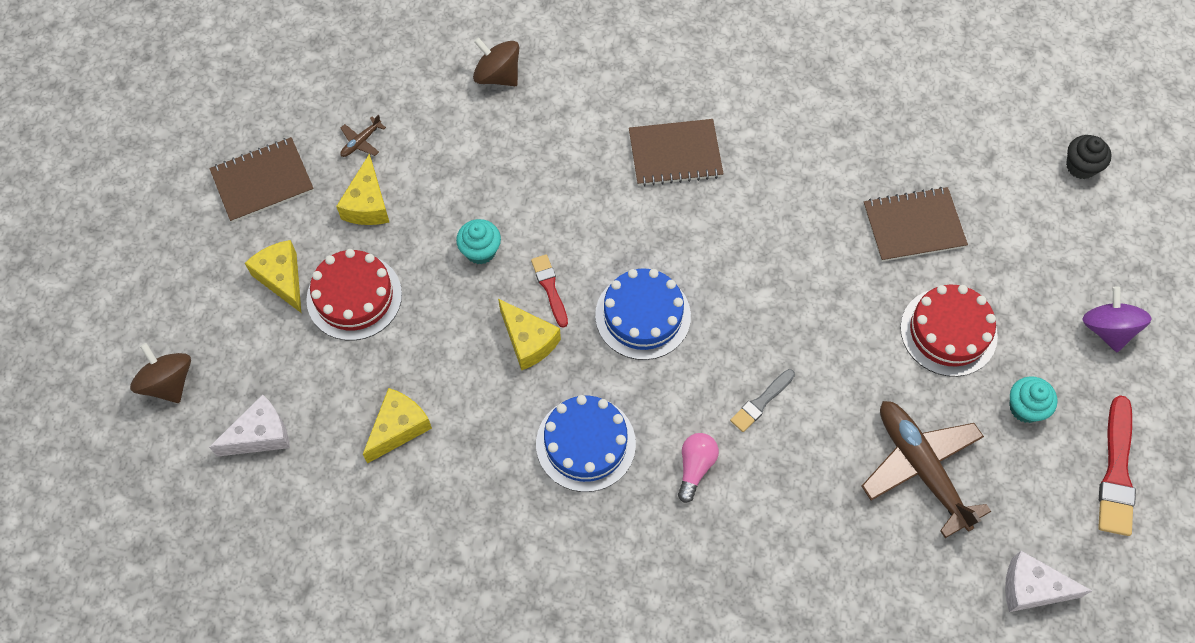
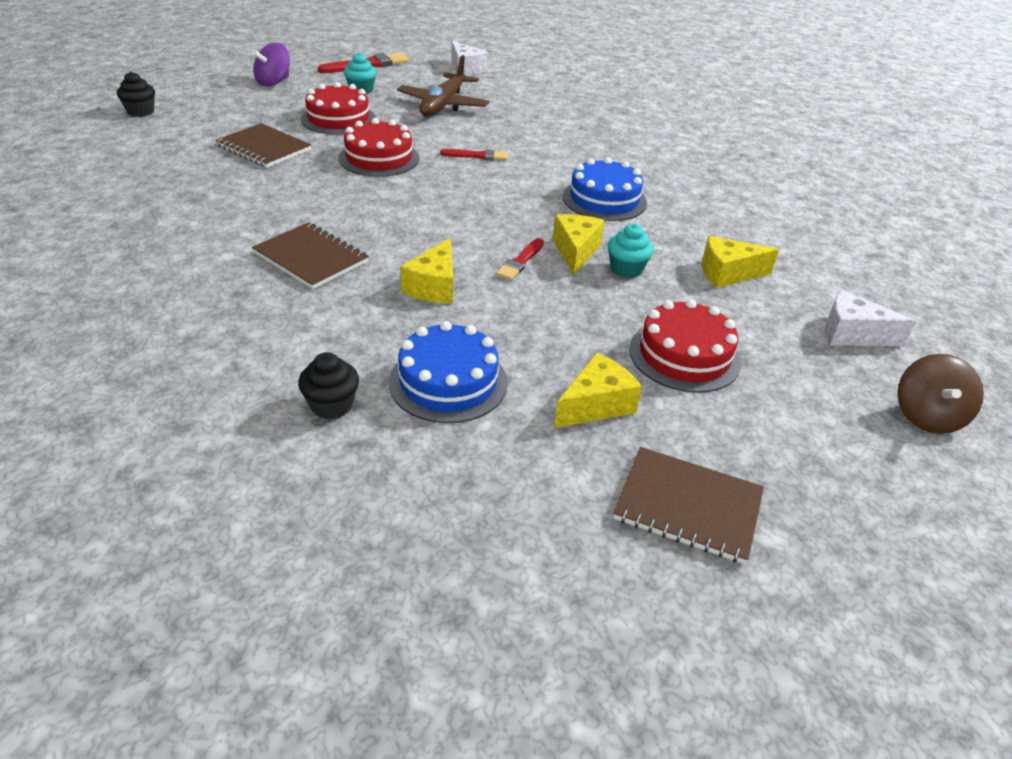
camera: 135 degrees left, 25 degrees down
(282, 278) = (743, 412): yellow cheese -> yellow cheese (434, 286)
(361, 141) = (538, 458): brown plane -> none
(480, 251) = (540, 310): turquoise cupcake -> turquoise cupcake (626, 269)
(497, 75) = (331, 405): brown spinning top -> black cupcake
(643, 315) = (481, 215): blue cake -> blue cake (448, 382)
(695, 467) = (554, 161): pink light bulb -> none
(761, 402) = (477, 156): grey brush -> red brush
(821, 309) = (379, 158): none -> red cake

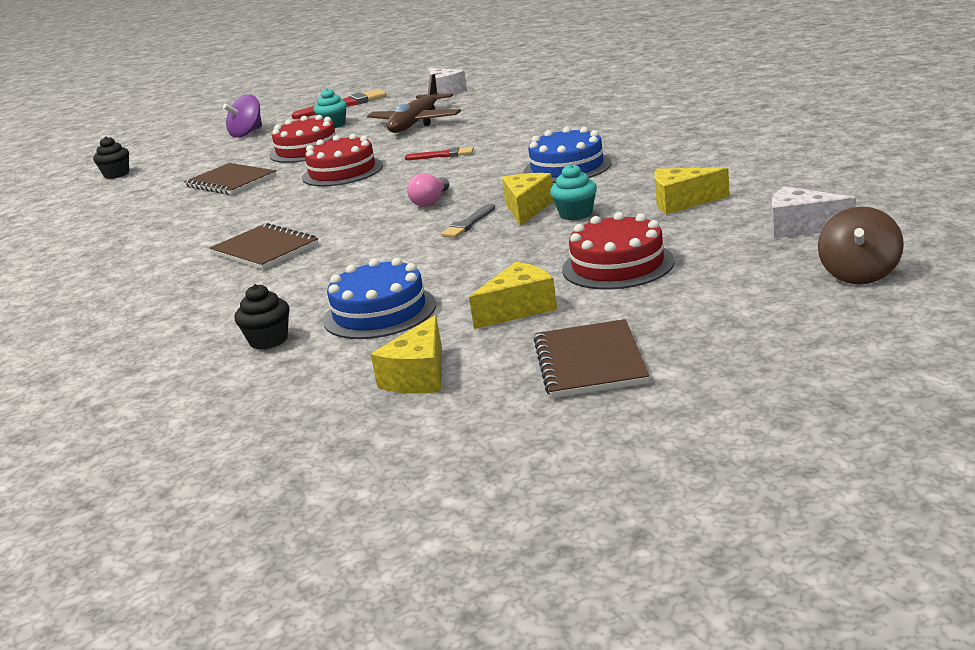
camera: 10 degrees right, 15 degrees down
(434, 286) = (379, 252): yellow cheese -> yellow cheese (419, 376)
(476, 220) = (431, 201): none -> pink light bulb
(520, 261) = (468, 224): red brush -> grey brush
(688, 506) = (590, 362): brown notebook -> brown notebook turned 60 degrees clockwise

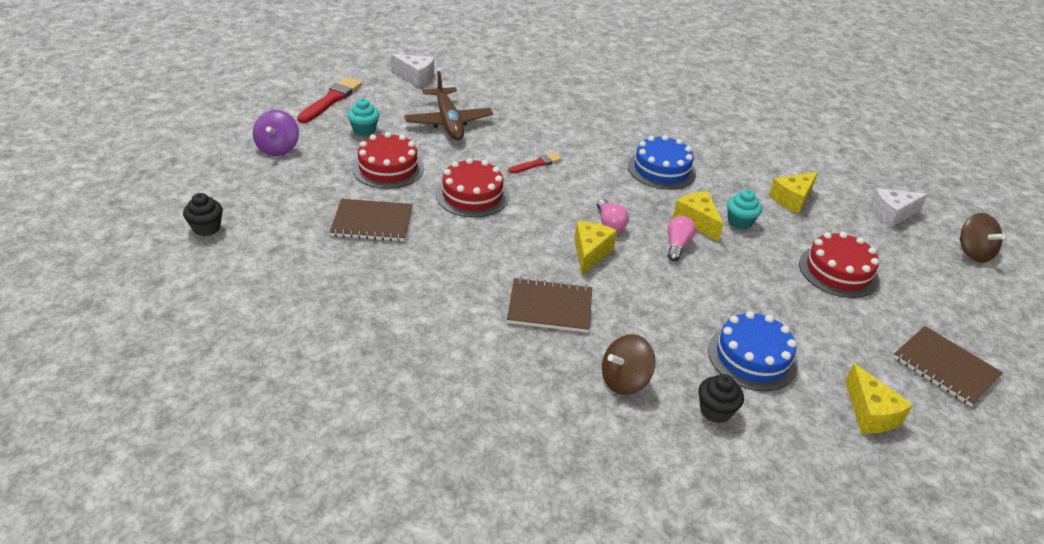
camera: 45 degrees left, 15 degrees up
(232, 305) = (624, 380): none -> brown spinning top
(468, 224) = (677, 245): grey brush -> pink light bulb
(519, 309) = (838, 329): yellow cheese -> yellow cheese (590, 253)

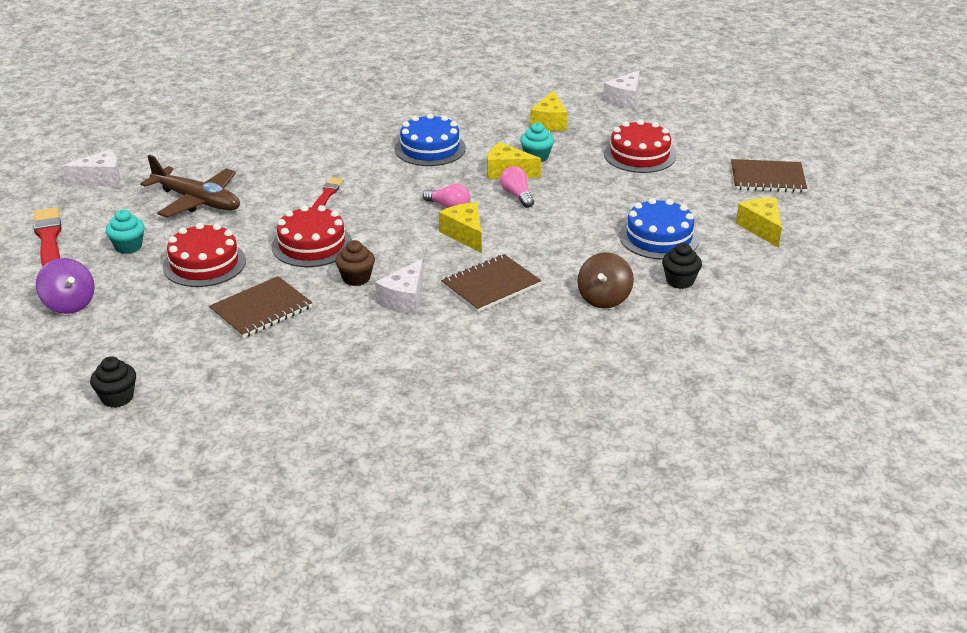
camera: 40 degrees left, 5 degrees down
(464, 238) = (356, 278): none -> brown cupcake
(472, 277) = (404, 299): none -> white cheese
(870, 413) = (761, 228): yellow cheese -> yellow cheese turned 135 degrees counterclockwise
(973, 252) = (700, 99): brown spinning top -> none

